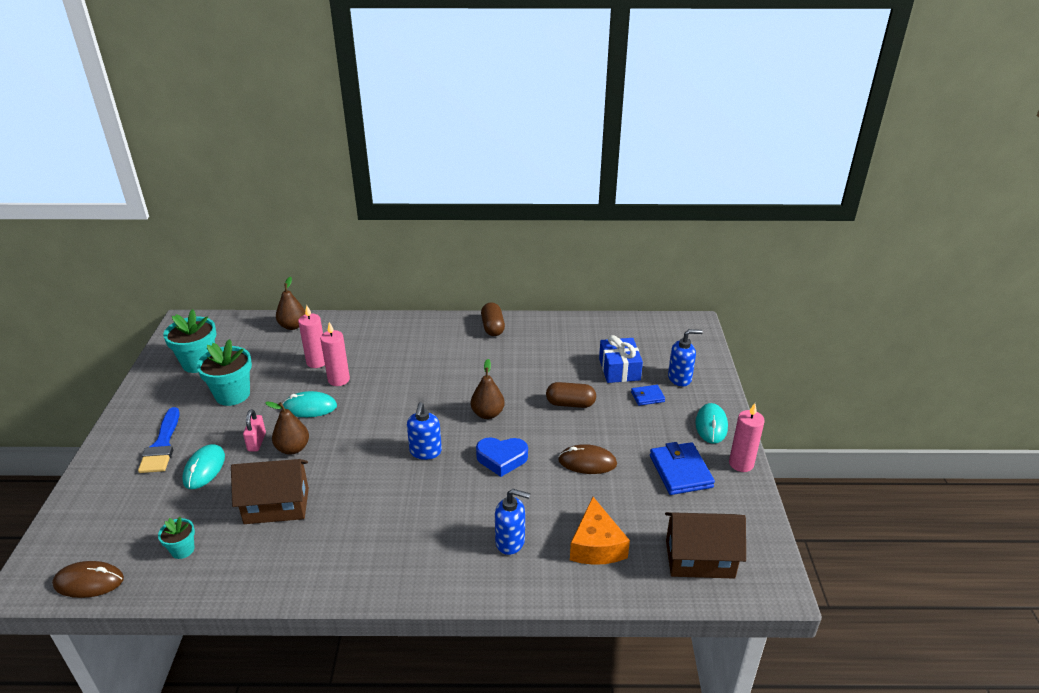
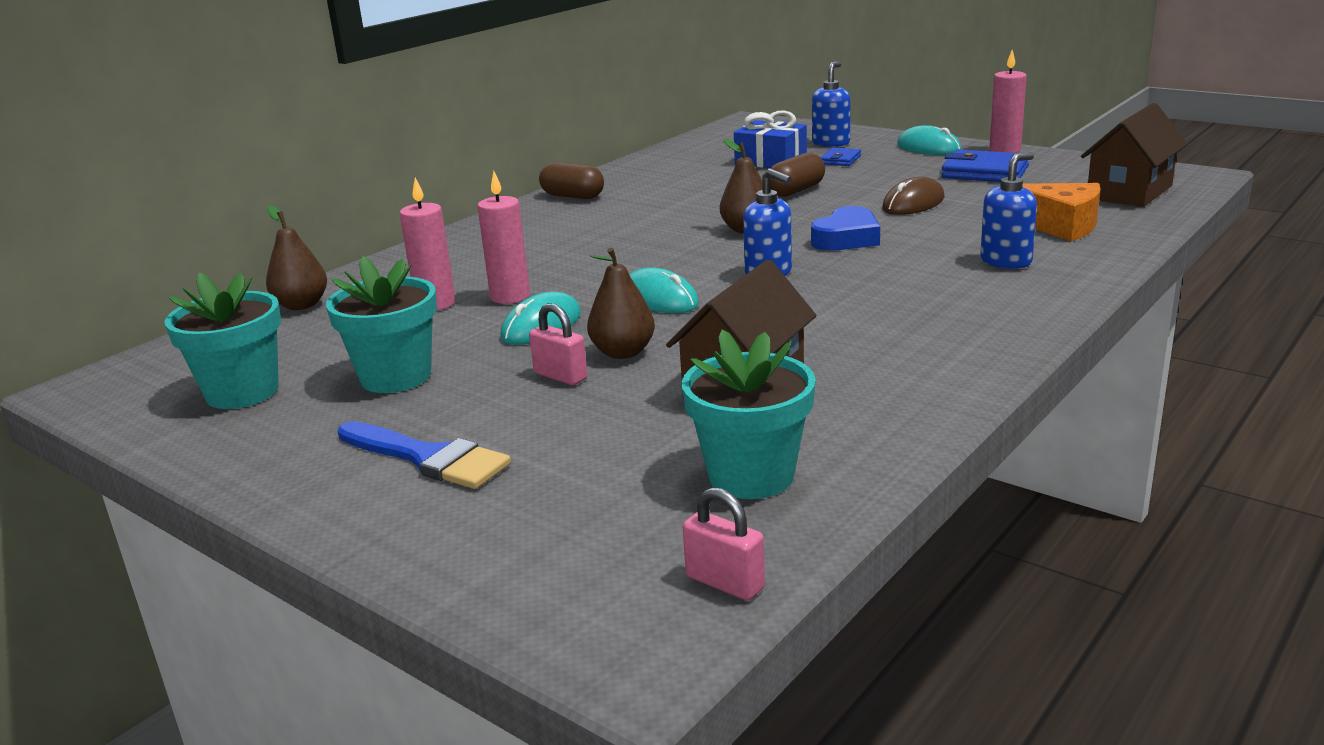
camera: 50 degrees left, 10 degrees down
(89, 582) = (725, 582): brown mouse -> pink padlock
(182, 550) = (751, 476): turquoise flower pot -> turquoise flower pot, size x1.88
(204, 468) = (560, 428): turquoise mouse -> turquoise mouse (659, 299)

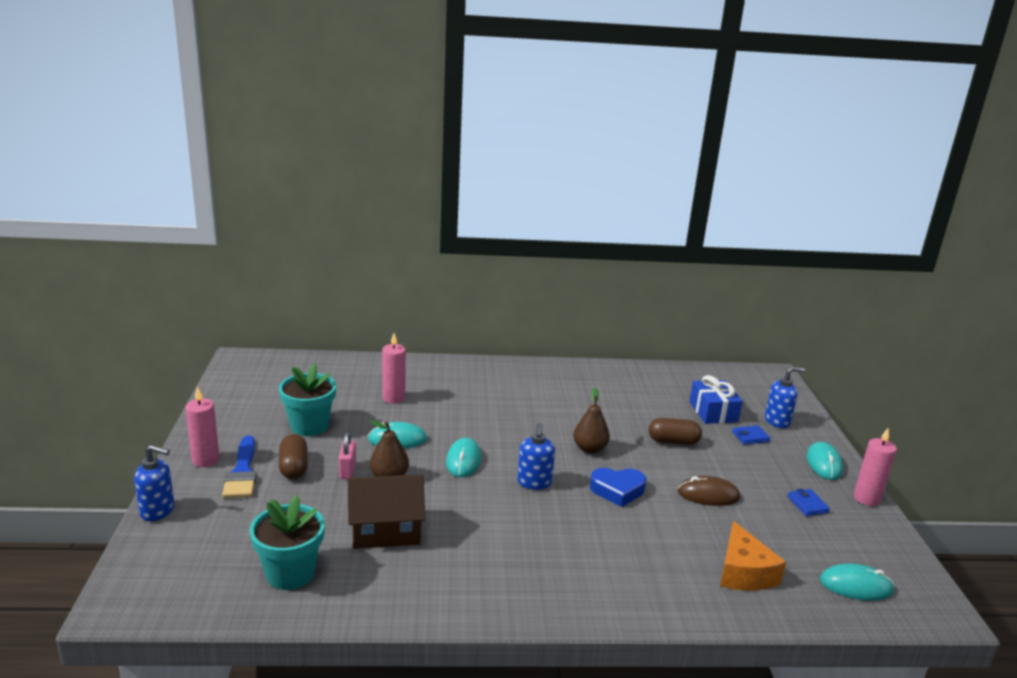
camera: 45 degrees right, 0 degrees up
(242, 392) = (264, 396): turquoise flower pot -> none
(302, 305) = (359, 365): brown pear -> none
(510, 297) = (421, 415): pink candle -> pink candle (206, 460)
(573, 196) = (571, 372): brown capsule -> brown capsule (294, 467)
(725, 582) = (189, 604): pink padlock -> none
(984, 172) = (807, 504): blue wallet -> blue wallet, size x0.55
(1006, 261) = (651, 568): blue soap dispenser -> blue soap dispenser (158, 511)
(1129, 192) = (856, 586): brown house -> turquoise mouse

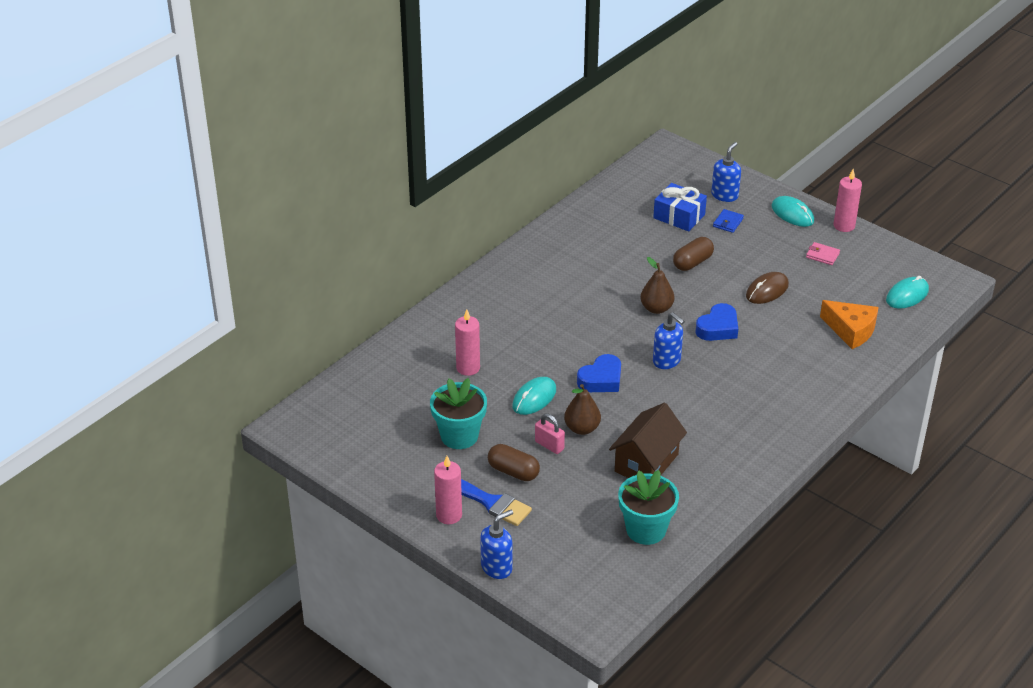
camera: 45 degrees left, 15 degrees up
(463, 460) = (601, 379): turquoise mouse -> blue heart
(807, 504) = (822, 255): blue wallet -> pink wallet

